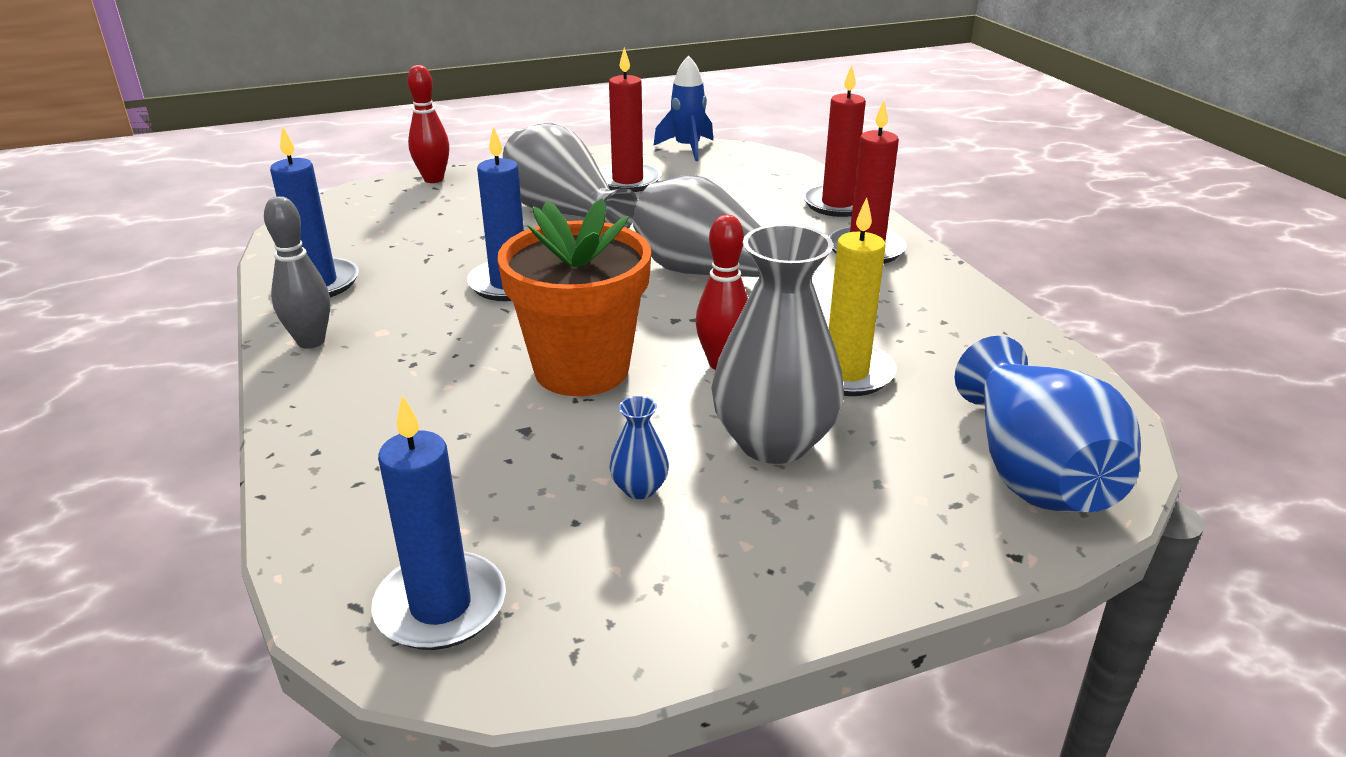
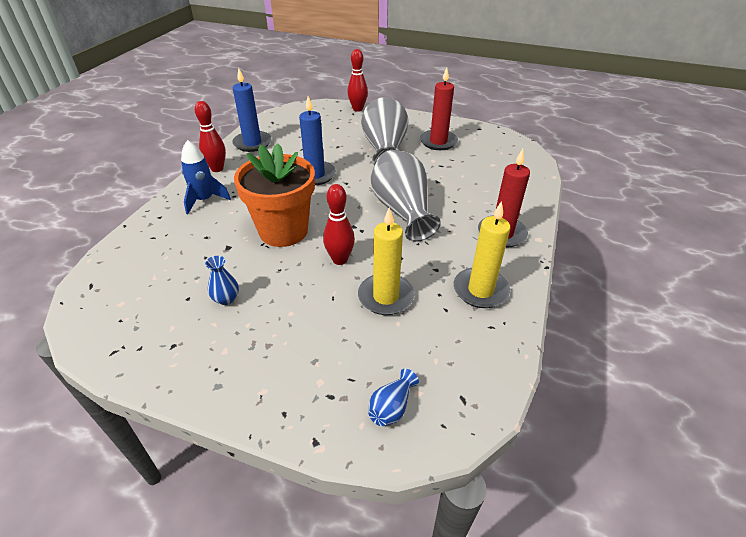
camera: 40 degrees right, 10 degrees up
(311, 341) = (217, 169): grey bowling pin -> red bowling pin
(441, 606) = (108, 303): blue candle -> none
(687, 148) = (495, 134): blue rocket -> blue rocket (204, 200)
(773, 442) = (303, 311): grey vase -> none
(837, 204) = (527, 199): red candle -> none
(934, 314) = (480, 290): none -> yellow candle
(1033, 472) = (391, 407): blue vase -> blue vase, size x0.43

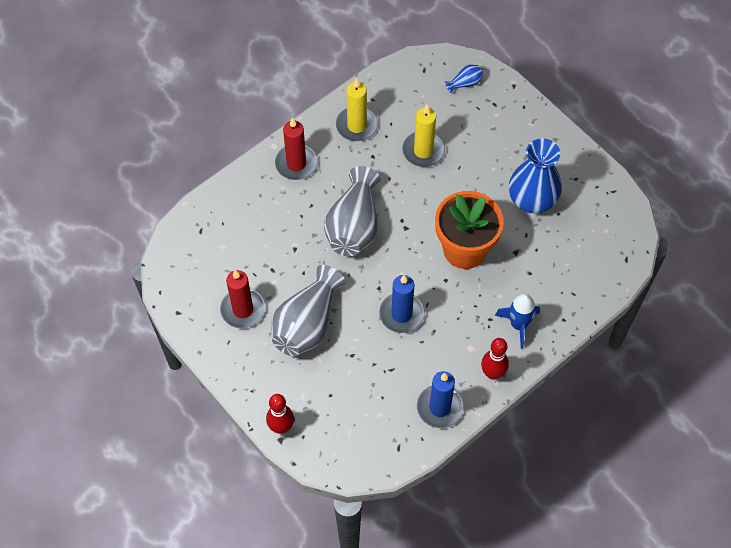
camera: 150 degrees left, 20 degrees up
(226, 299) = (532, 200): blue vase -> blue vase, size x2.33
(340, 260) = (436, 197): red bowling pin -> none

